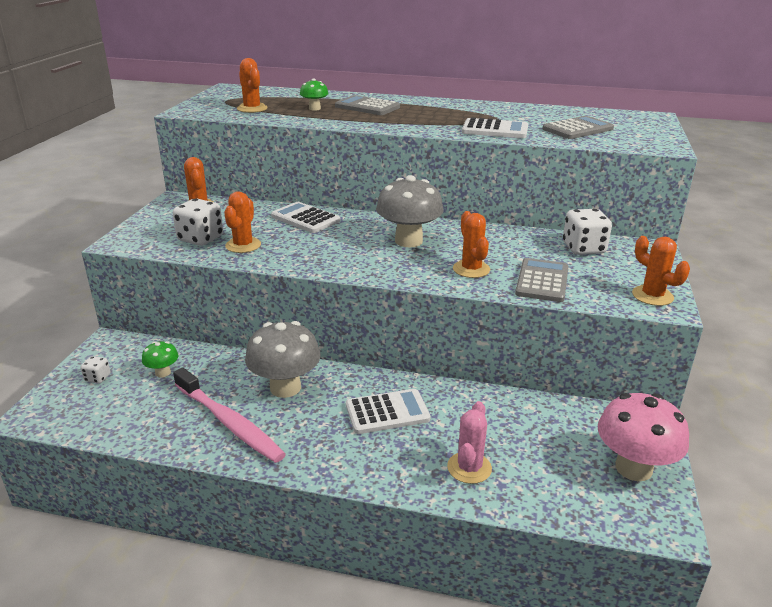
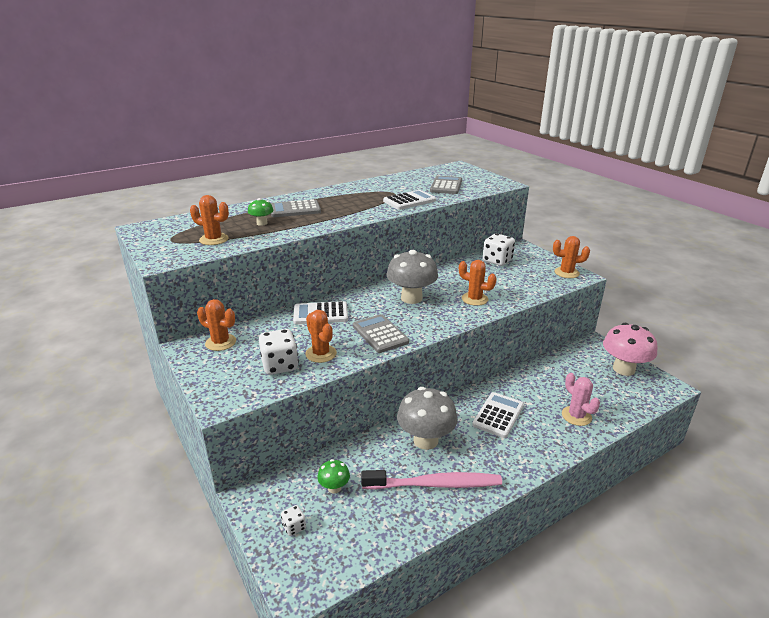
camera: 45 degrees left, 0 degrees up
(542, 281) = (515, 288): grey calculator -> grey calculator (380, 334)

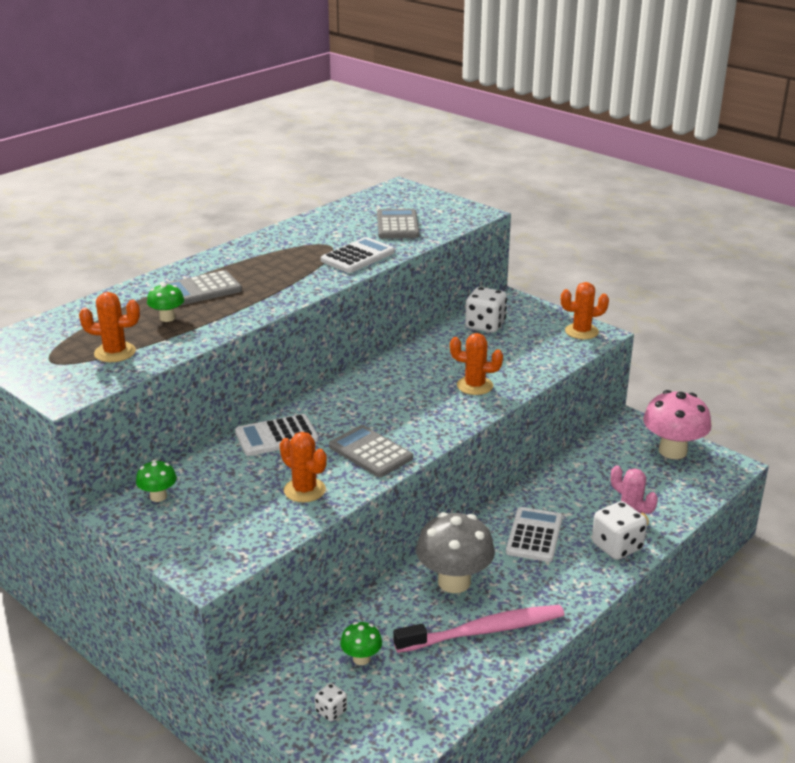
camera: 15 degrees left, 0 degrees up
(220, 342) = (158, 496): orange cactus -> green mushroom
(280, 365) = (258, 514): white dice -> white dice (617, 547)
(411, 298) = (390, 396): grey mushroom -> none

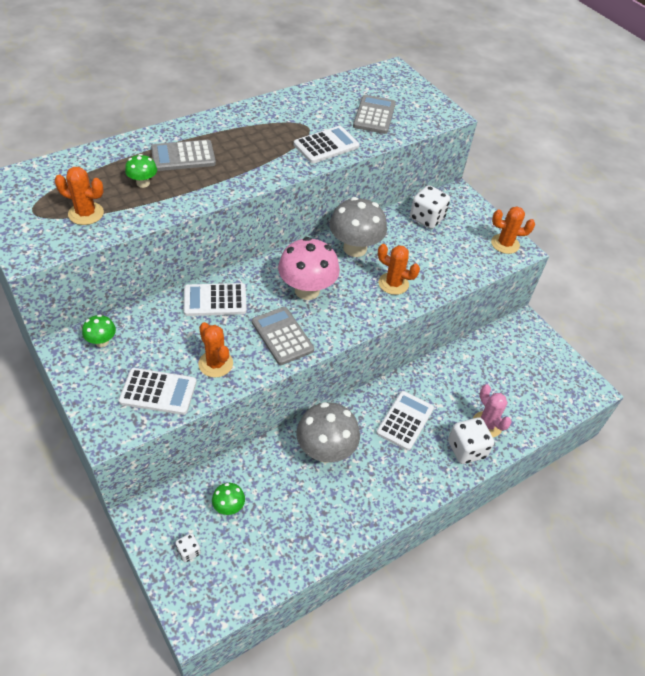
camera: 10 degrees right, 20 degrees up
(248, 527) = (158, 392): none -> white calculator
(416, 364) = (355, 248): none -> grey mushroom
(484, 631) = (331, 506): pink toothbrush -> none
(672, 451) = (548, 362): pink mushroom -> pink mushroom (307, 290)

